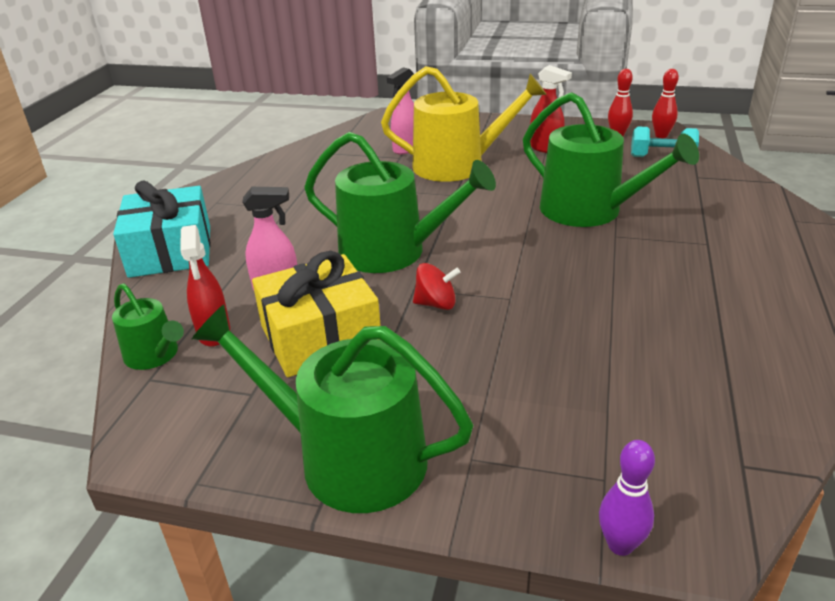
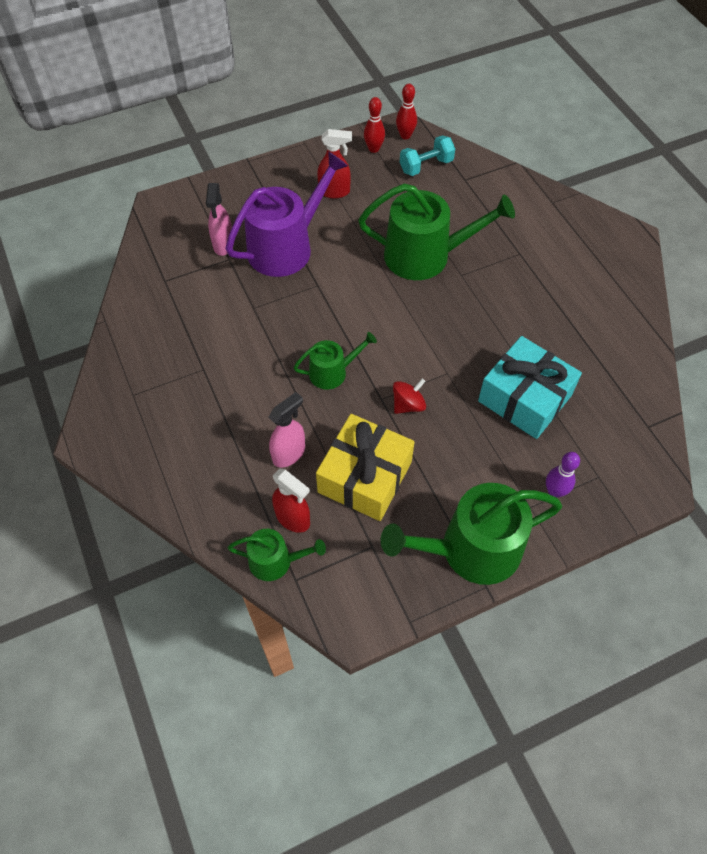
camera: 40 degrees left, 25 degrees up
(171, 251) = (164, 467): turquoise gift -> turquoise gift (524, 398)
(392, 251) = (332, 372): green watering can -> green watering can, size x0.53
(457, 165) = (286, 247): yellow watering can -> purple watering can
(620, 545) = (632, 510): purple bowling pin -> purple bowling pin (554, 491)

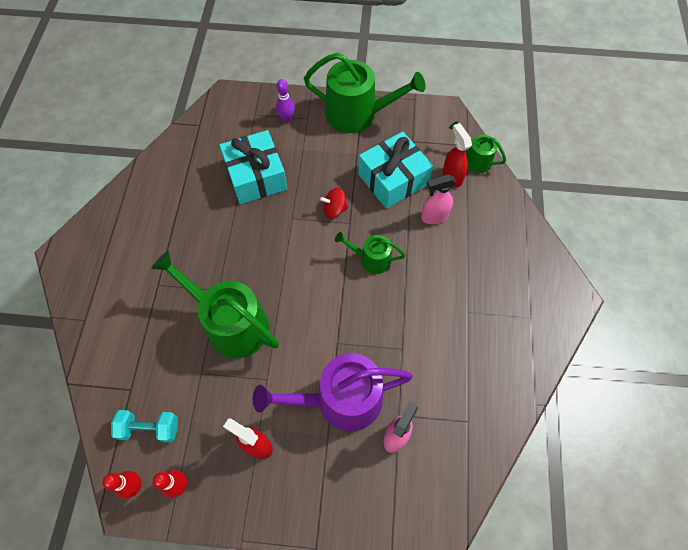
camera: 150 degrees left, 5 degrees up
(365, 477) = (393, 179): yellow gift -> turquoise gift

